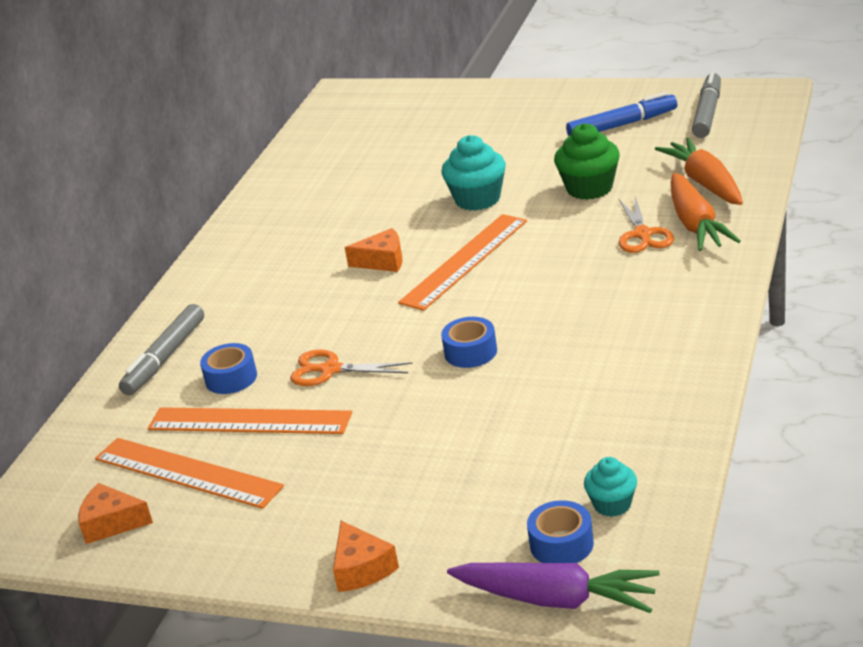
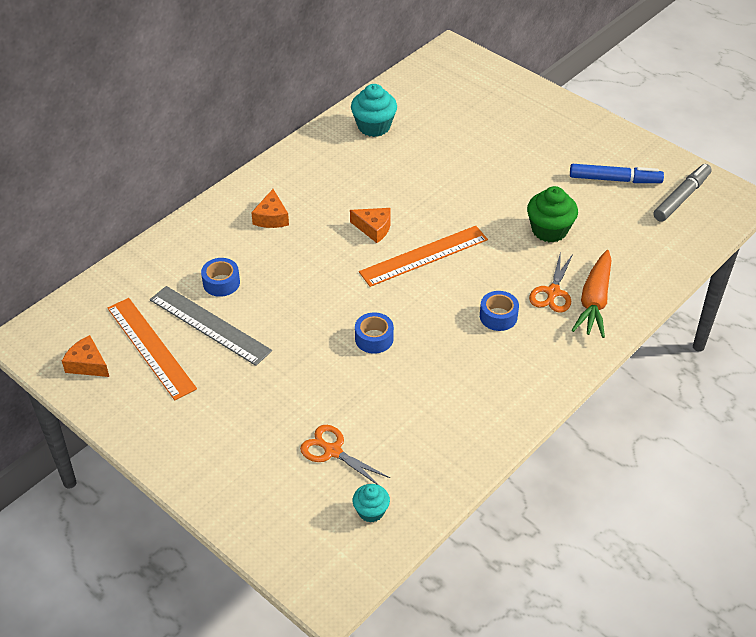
camera: 20 degrees right, 15 degrees up
(165, 358) = (194, 244): grey marker -> none
(249, 421) = (210, 325): orange ruler -> grey ruler
(330, 370) = (282, 308): orange scissors -> orange scissors (333, 451)
(362, 568) = (199, 478): orange cheese -> orange cheese (271, 217)
(477, 199) = (470, 202): turquoise cupcake -> turquoise cupcake (374, 126)
(556, 599) = (289, 564): purple carrot -> none
(561, 544) = (321, 525): blue tape -> blue tape (498, 316)
(705, 183) = (629, 266): orange carrot -> none

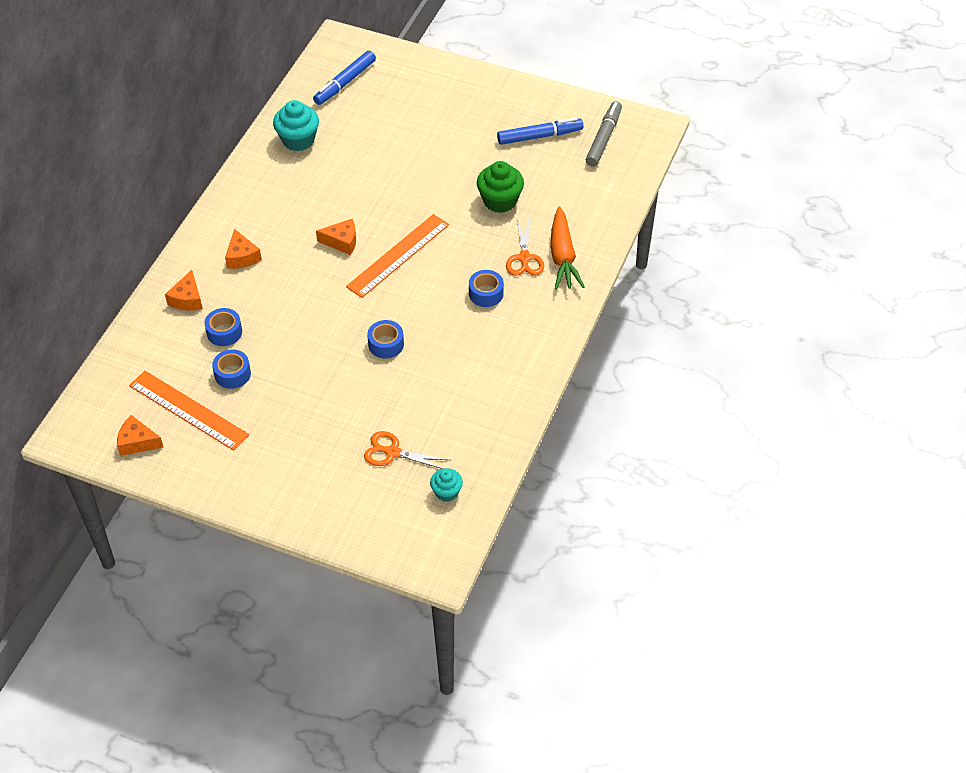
camera: 20 degrees left, 5 degrees up
(202, 242) = (187, 299): none -> orange cheese
(210, 325) = (232, 374): grey ruler -> blue tape
(441, 87) = (345, 83): none -> blue marker

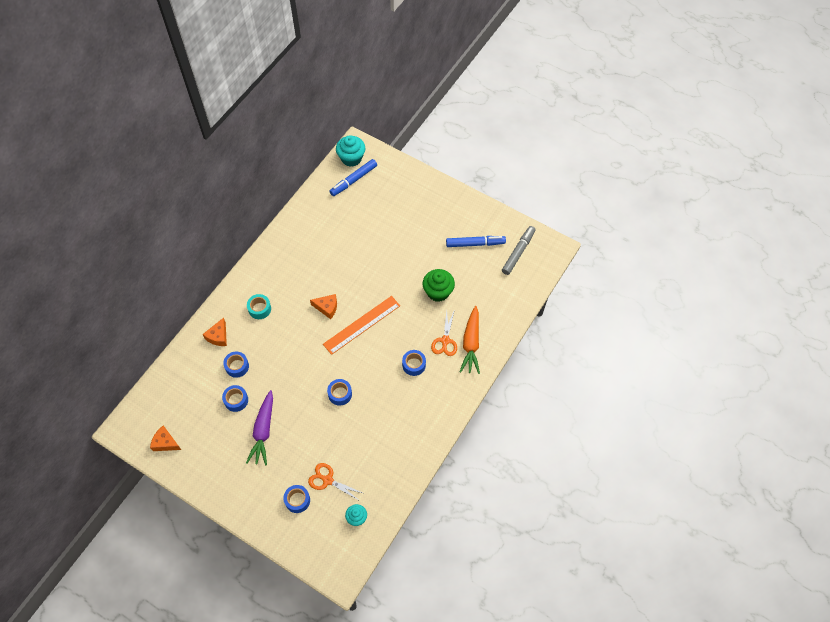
camera: 10 degrees right, 10 degrees up
(188, 410) = (202, 423): orange ruler -> none
(242, 257) = (259, 309): orange cheese -> turquoise tape
(282, 406) = (263, 431): none -> purple carrot
(298, 140) = (314, 221): turquoise cupcake -> turquoise cupcake (351, 158)
(353, 484) = (297, 500): none -> blue tape

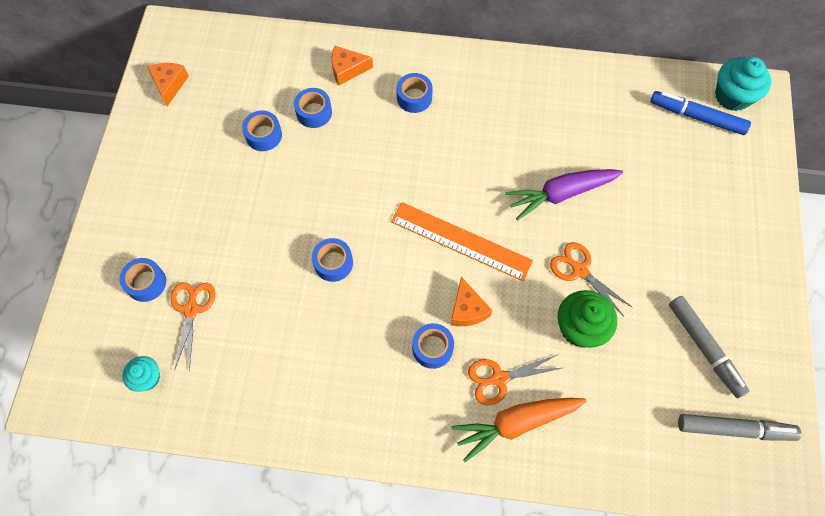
camera: 65 degrees right, 5 degrees up
(259, 309) = (414, 97): turquoise tape -> blue tape
(263, 431) = (232, 190): purple carrot -> purple carrot (561, 194)
(327, 307) = (463, 180): orange cheese -> orange cheese (467, 309)
(408, 277) = (580, 270): none -> orange scissors
(475, 244) = (704, 348): blue marker -> grey marker

